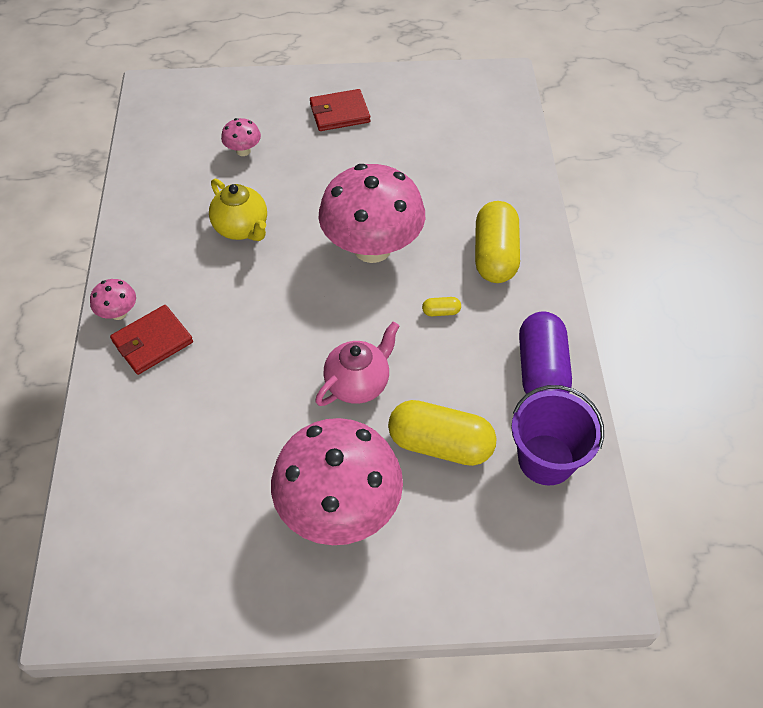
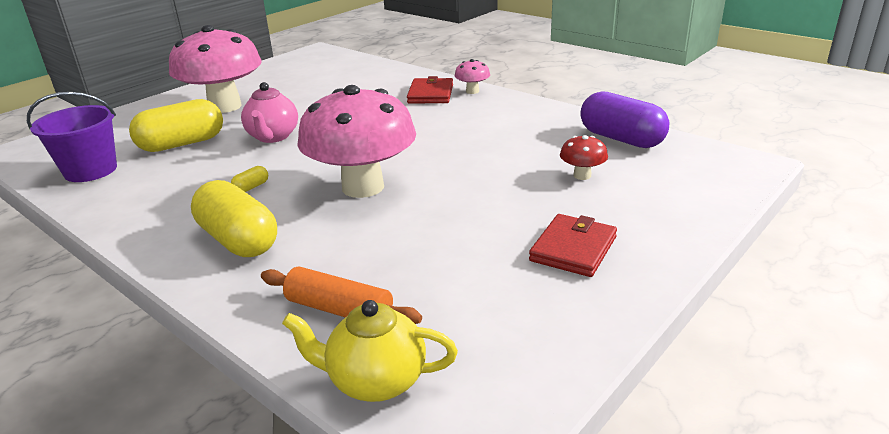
camera: 135 degrees right, 25 degrees down
(242, 228) = (481, 145): yellow teapot -> yellow teapot (376, 381)
(243, 151) = (582, 175): pink mushroom -> red mushroom
(488, 162) = (339, 310): none -> orange rolling pin
(541, 371) = (125, 201): purple capsule -> purple capsule (621, 139)

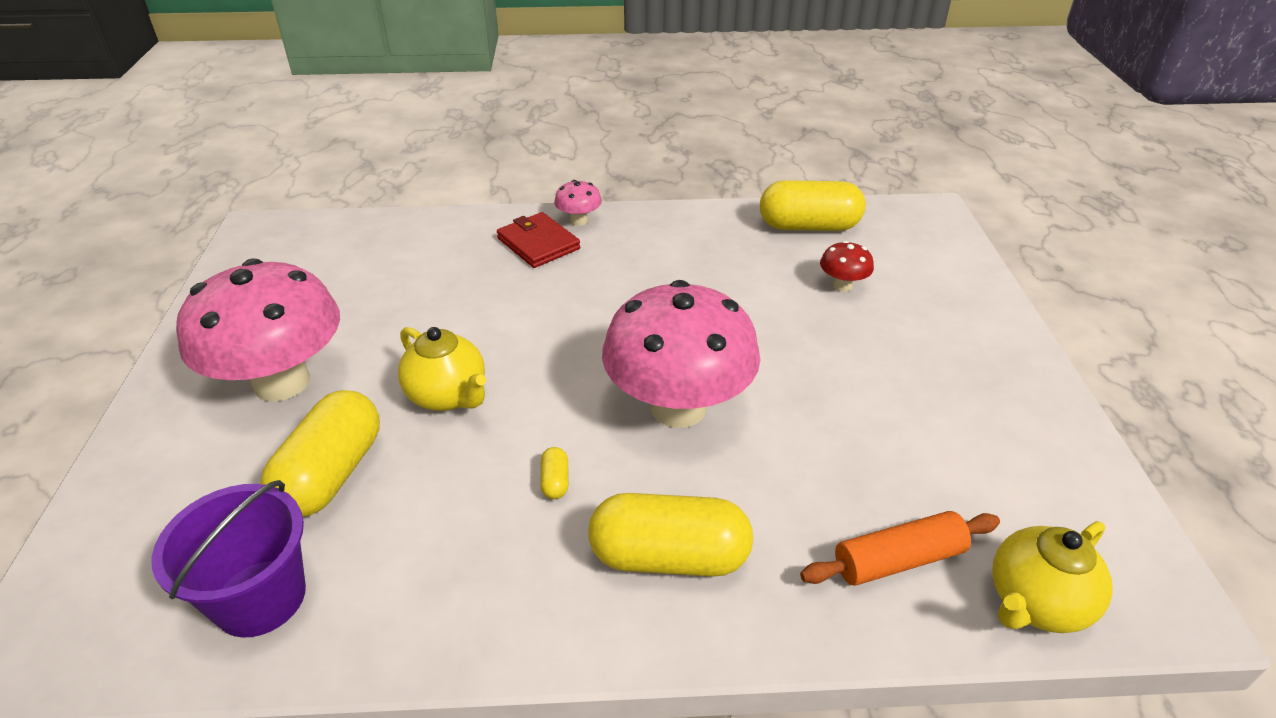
camera: 45 degrees left, 10 degrees up
(273, 137) = (448, 396): pink teapot -> yellow teapot
(573, 249) = (953, 370): red wallet -> none
(621, 139) = (809, 226): purple capsule -> yellow capsule

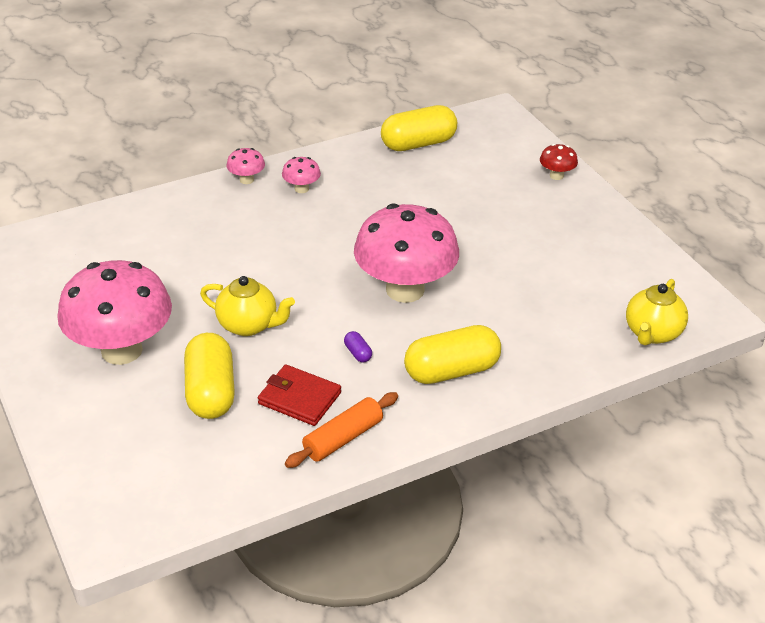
camera: 25 degrees left, 0 degrees up
(260, 598) = (227, 465): purple bucket -> none
(538, 244) = (229, 205): red wallet -> red wallet (299, 398)
(555, 481) = (358, 353): yellow capsule -> purple capsule
(633, 245) = (301, 189): none -> pink mushroom
(842, 285) = (464, 182): red mushroom -> red mushroom (556, 176)
(898, 560) = (575, 334): orange rolling pin -> orange rolling pin (343, 438)

